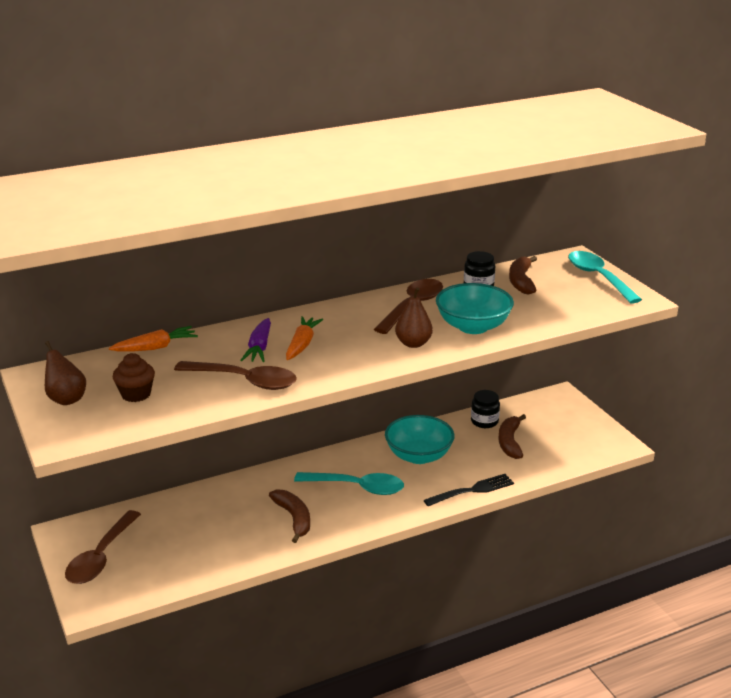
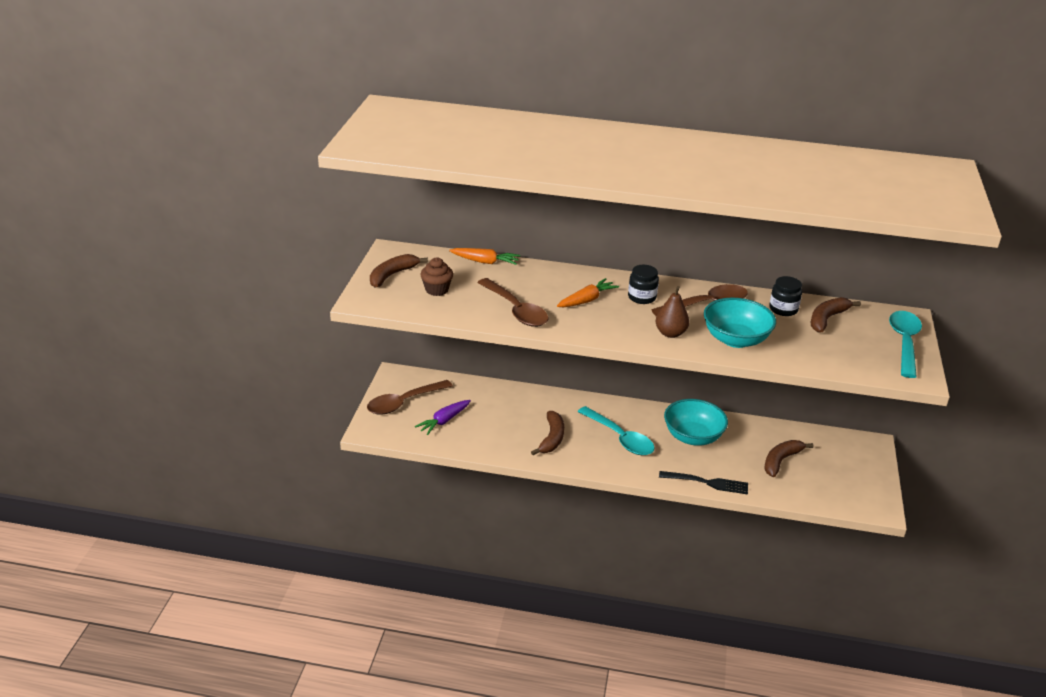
camera: 35 degrees right, 5 degrees up
(66, 399) = (392, 275): brown pear -> brown banana
(259, 348) = (553, 290): purple carrot -> purple carrot (444, 421)
(484, 421) = (777, 435): black jar -> black jar (642, 297)

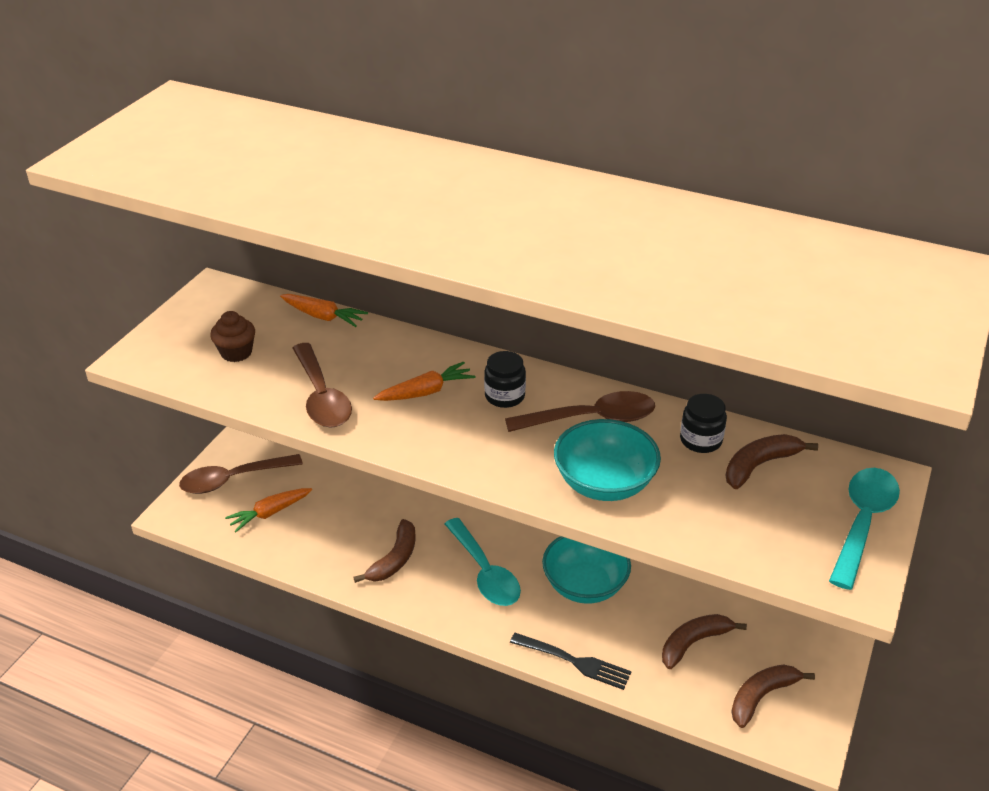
camera: 15 degrees right, 5 degrees up
(392, 275) = (193, 324): brown banana -> brown banana (761, 696)
(444, 421) = (270, 513): purple carrot -> orange carrot
(670, 333) = (514, 460): brown pear -> none

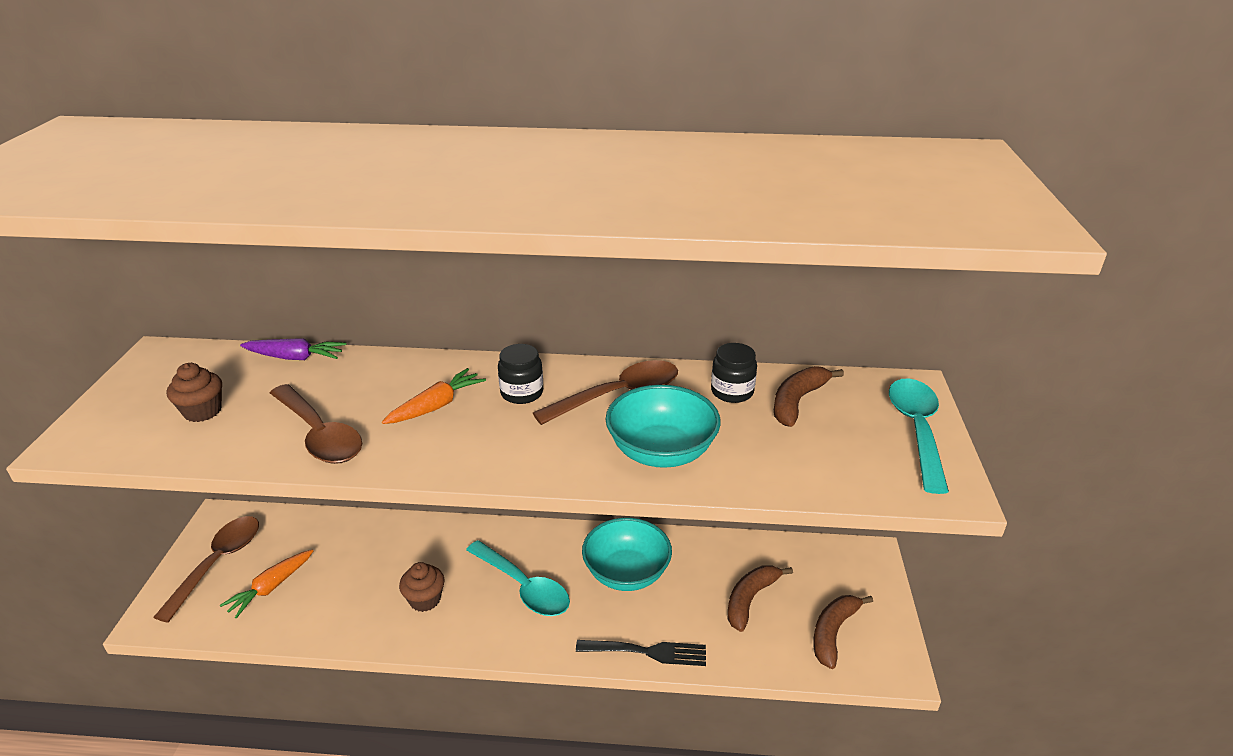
camera: 20 degrees left, 5 degrees down
(233, 479) = (218, 563): brown spoon -> brown spoon turned 150 degrees clockwise
(323, 316) = (295, 357): orange carrot -> purple carrot
(394, 559) = (425, 599): brown banana -> brown cupcake

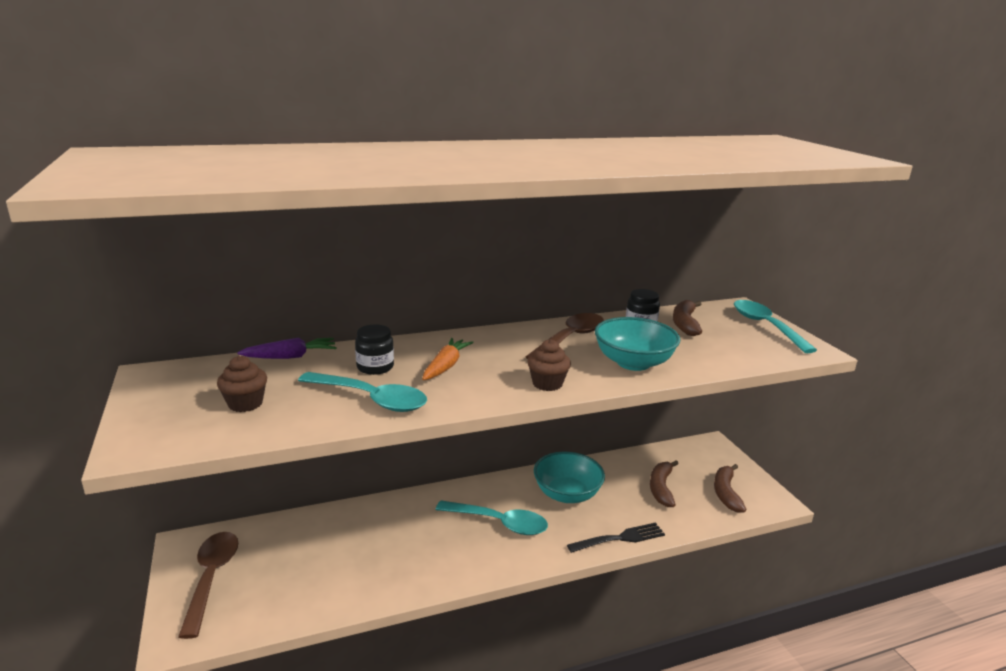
camera: 25 degrees left, 10 degrees down
(271, 588) = (280, 582): orange carrot -> none
(319, 435) = (371, 399): brown spoon -> turquoise spoon
(425, 599) = (427, 552): brown cupcake -> brown cupcake (547, 384)
(522, 393) = (501, 348): black jar -> black jar (375, 367)

